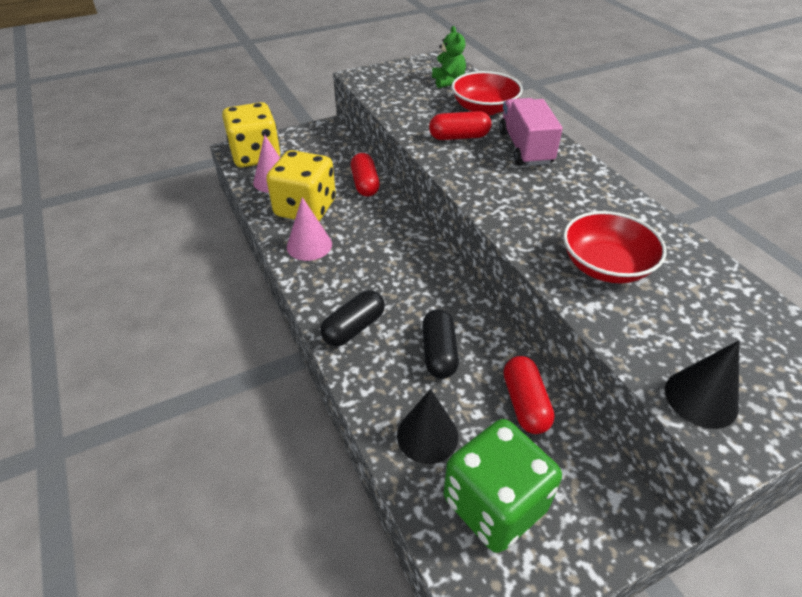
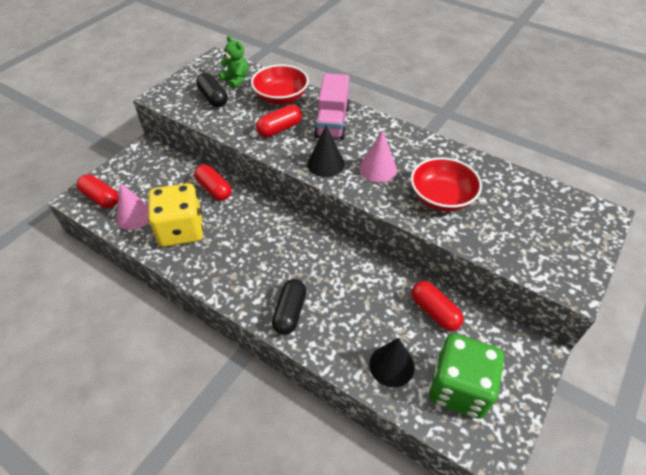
camera: 30 degrees left, 5 degrees up
(256, 156) = (101, 198): yellow dice -> red capsule
(309, 245) = (208, 261): pink cone -> pink cone (378, 169)
(439, 353) = (360, 303): black capsule -> black capsule (213, 98)
(525, 148) = (332, 122): pink truck -> pink truck turned 135 degrees counterclockwise
(701, 398) = (544, 265): black cone -> black cone (325, 164)

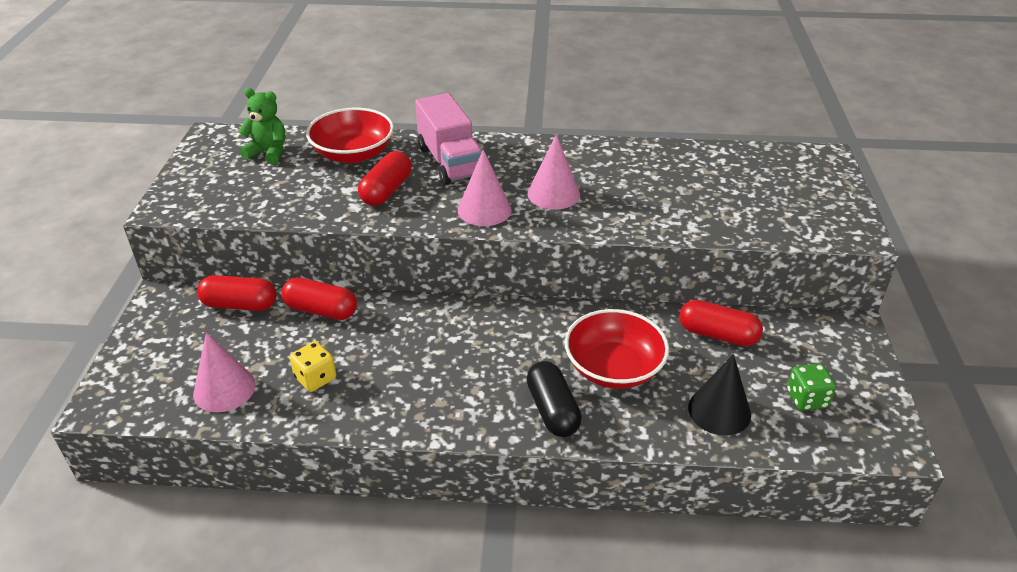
camera: 30 degrees left, 10 degrees down
(101, 198) = (145, 388): red capsule -> red capsule (240, 305)
(181, 230) = (315, 378): yellow dice -> yellow dice, size x0.46
(213, 98) = (254, 184): black capsule -> none
(325, 164) = (484, 210): black cone -> pink cone
(441, 197) = (652, 198): red bowl -> red bowl (613, 368)
(459, 388) = (806, 399): green dice -> green dice, size x0.46

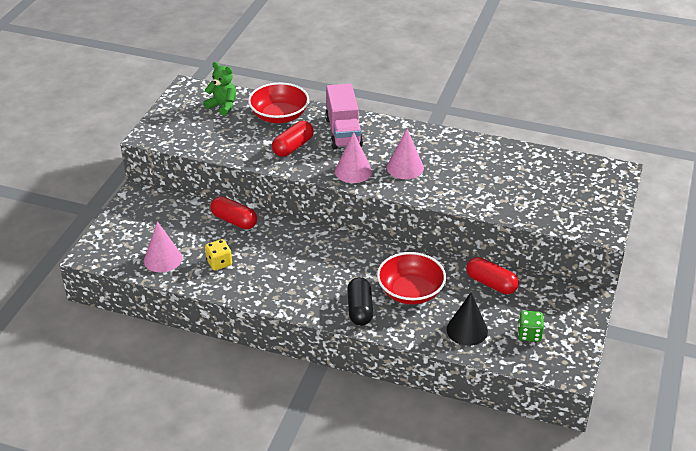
camera: 15 degrees right, 0 degrees up
(240, 305) = (184, 208): red capsule -> none

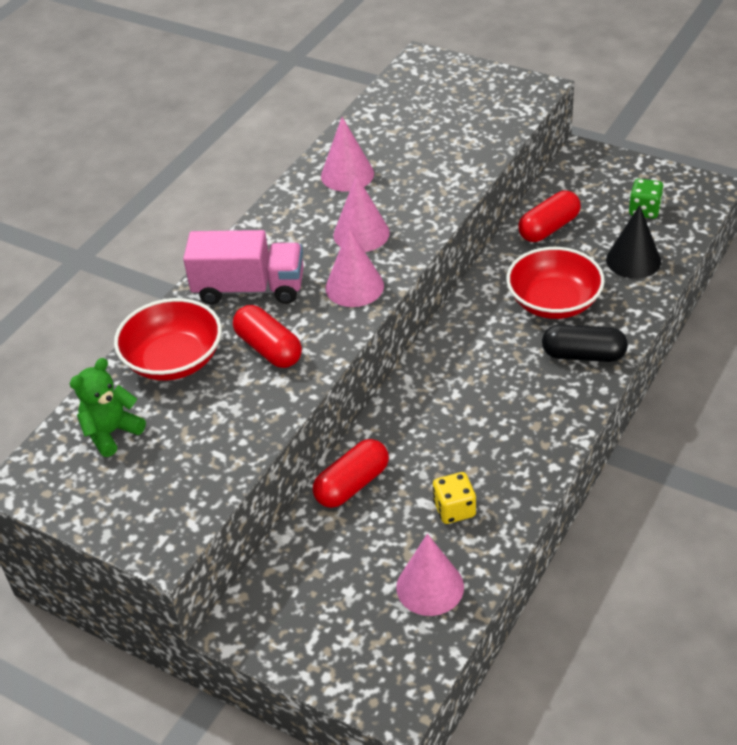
camera: 75 degrees left, 5 degrees up
(465, 154) = (347, 175): none -> pink cone

